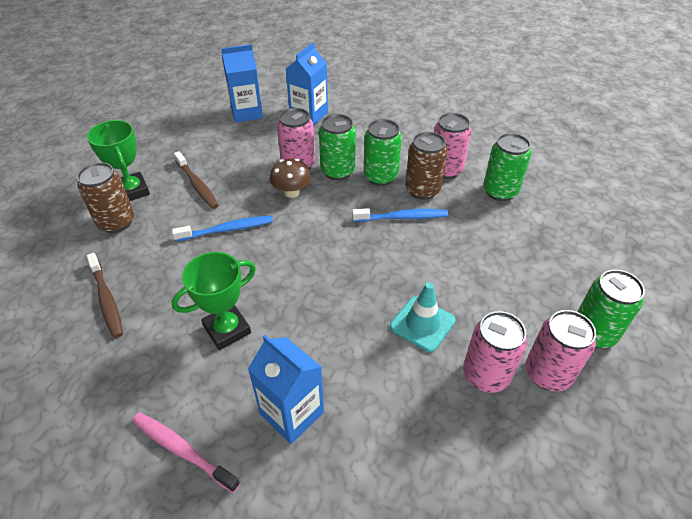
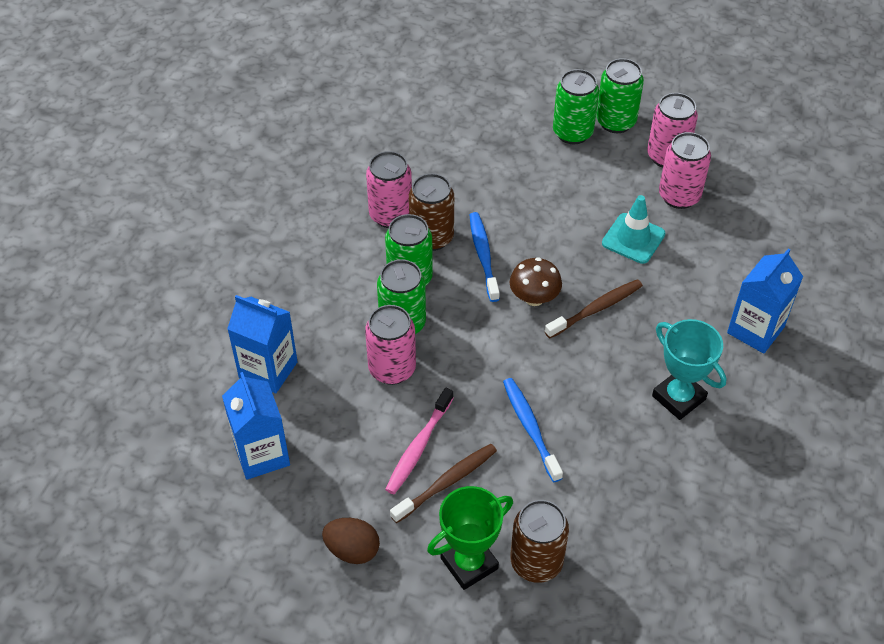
camera: 95 degrees left, 5 degrees up
(106, 300) = (666, 528): brown toothbrush -> brown toothbrush (596, 309)
(166, 144) = (352, 550): none -> brown egg
(182, 450) = (814, 406): pink toothbrush -> pink toothbrush (418, 447)
(227, 329) = (678, 398): green trophy -> turquoise trophy
(291, 192) = (450, 369): brown mushroom -> brown mushroom (534, 298)
(500, 191) = (427, 168): green can -> green can (572, 133)

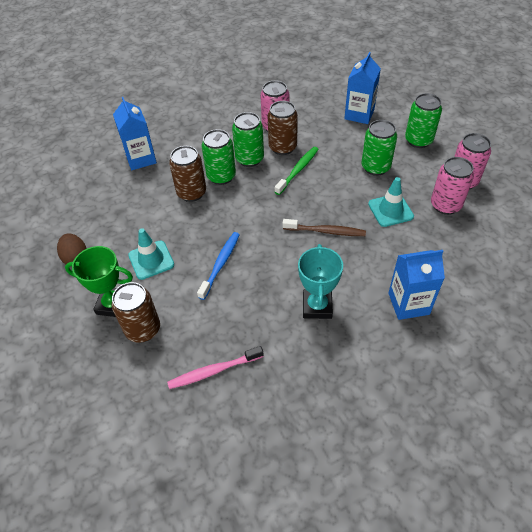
camera: 45 degrees right, 0 degrees up
(262, 454) = (94, 191): blue carton -> blue carton (359, 114)
(392, 369) = (191, 193): pink can -> brown can
(418, 447) = (159, 235): pink toothbrush -> pink toothbrush (213, 371)
(447, 482) = (151, 260): brown toothbrush -> turquoise traffic cone
(483, 255) = (298, 170): blue toothbrush -> green toothbrush
(534, 298) = (299, 205): brown mushroom -> none
(615, 122) = (451, 148): green can -> green can (375, 167)

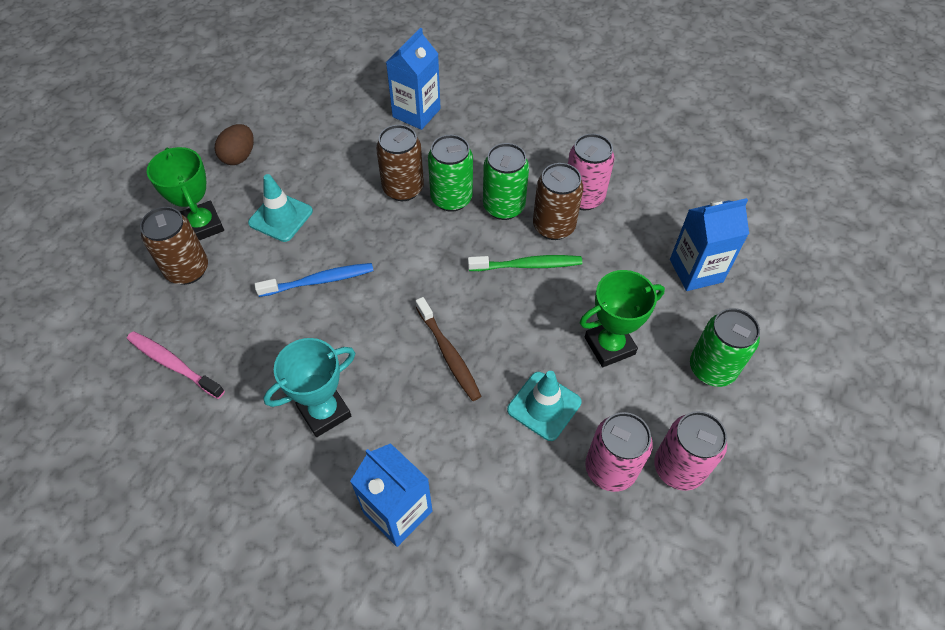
camera: 50 degrees right, 5 degrees up
(375, 167) = (609, 346): green can -> green trophy

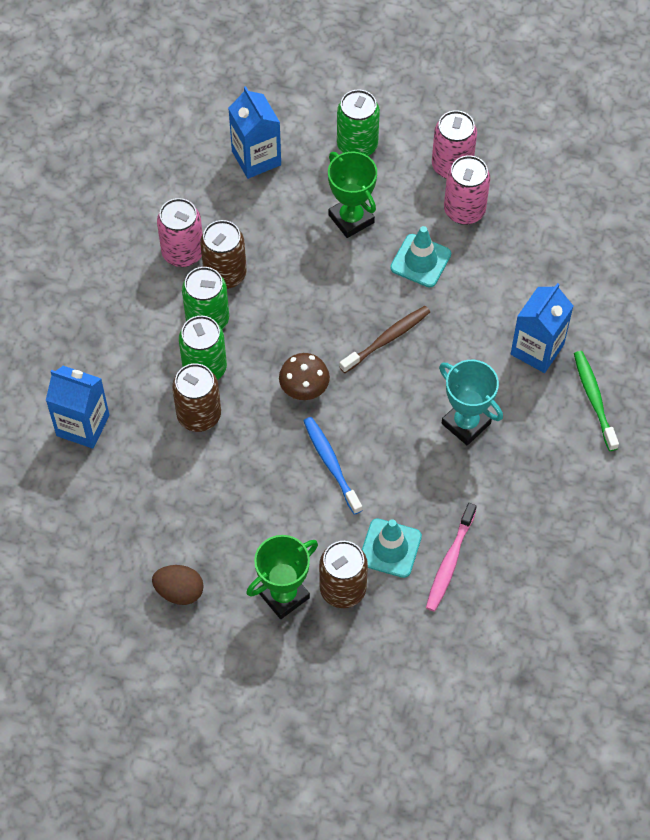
camera: 100 degrees left, 5 degrees up
(281, 217) = (258, 522): turquoise traffic cone -> turquoise traffic cone (390, 548)
(408, 271) = (304, 388): none -> brown mushroom
(528, 265) = (276, 290): green toothbrush -> green toothbrush (594, 399)

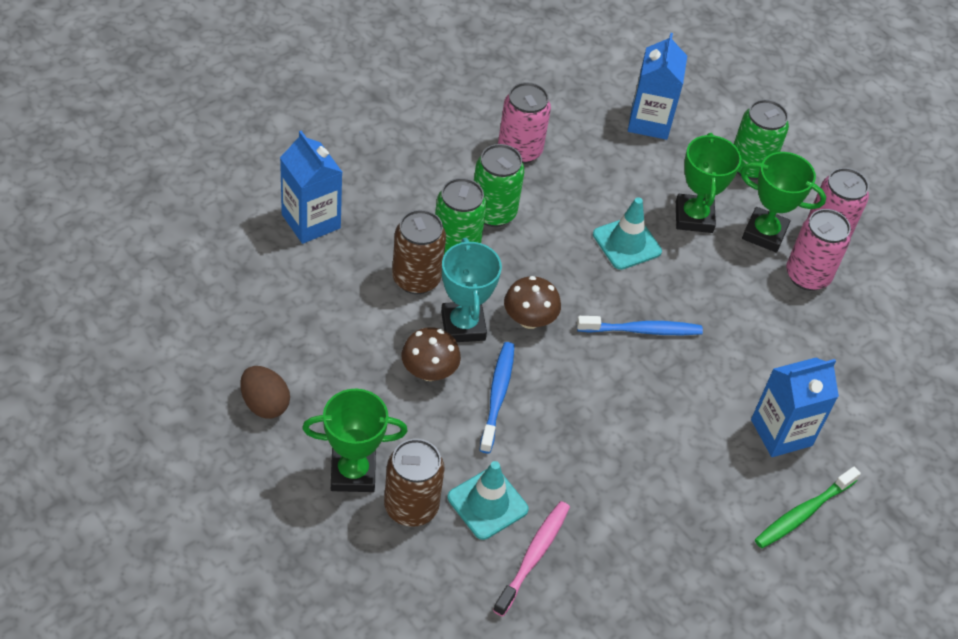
camera: 30 degrees right, 10 degrees down
(225, 274) = (541, 188): brown can -> none
(270, 481) = (429, 371): none -> brown mushroom
(387, 339) = (642, 330): brown toothbrush -> blue toothbrush
(409, 196) = (764, 233): none -> green trophy
(420, 261) = (730, 289): turquoise traffic cone -> turquoise traffic cone (627, 243)
(449, 562) = (533, 556): pink toothbrush -> pink toothbrush turned 150 degrees clockwise
(466, 423) = (655, 448): turquoise trophy -> turquoise trophy (463, 326)
(594, 399) = (803, 513): green toothbrush -> green toothbrush turned 150 degrees counterclockwise

